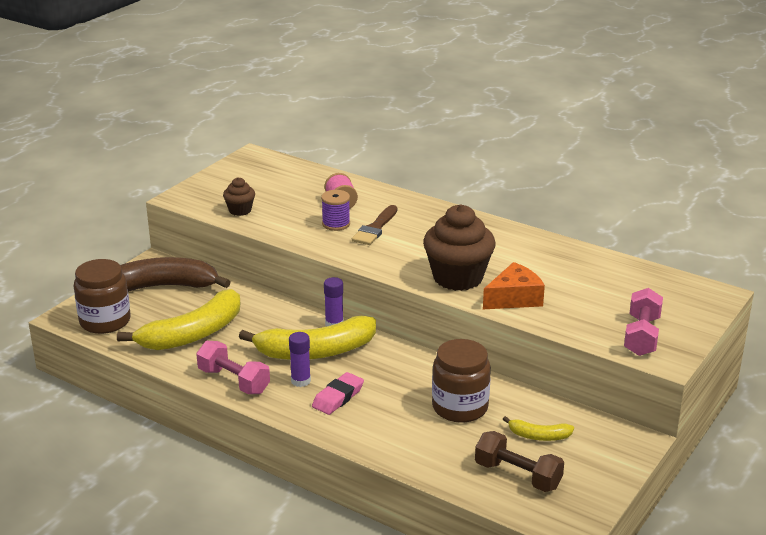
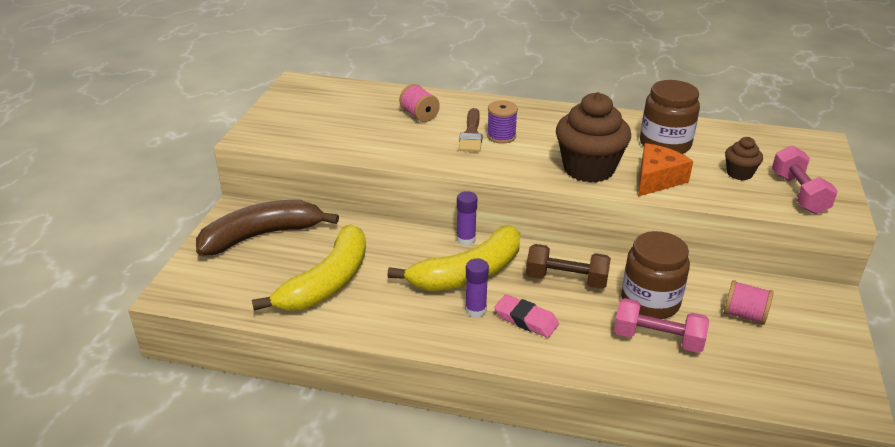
camera: 20 degrees left, 5 degrees up
(105, 321) = (220, 288): brown jar -> brown jar (665, 144)
(234, 381) = (406, 327): pink dumbbell -> pink dumbbell (657, 339)
(240, 210) = (322, 139): brown cupcake -> brown cupcake (739, 173)
(336, 224) = (430, 136): purple spool -> purple spool (501, 136)
(338, 397) = (526, 320): pink eraser -> pink eraser turned 75 degrees counterclockwise
(518, 475) = (760, 364): brown dumbbell -> brown dumbbell (566, 280)
(538, 436) = (744, 315): yellow banana -> pink spool

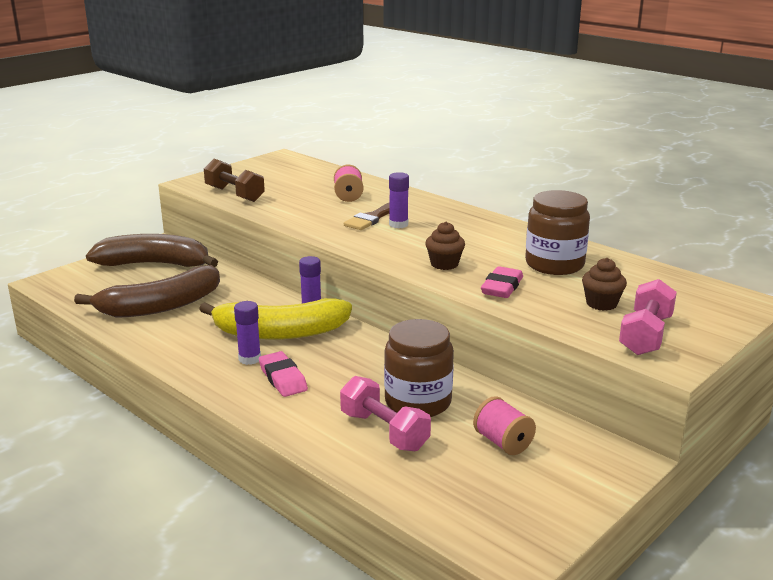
camera: 30 degrees right, 10 degrees down
(327, 282) = (160, 306): yellow banana -> brown banana
(501, 136) = (398, 224): purple spool -> purple glue stick
(566, 280) = (360, 362): brown dumbbell -> brown dumbbell (234, 194)
(588, 169) = (444, 264): brown cupcake -> brown cupcake, size x0.49
(657, 179) = (502, 287): orange cheese -> pink eraser

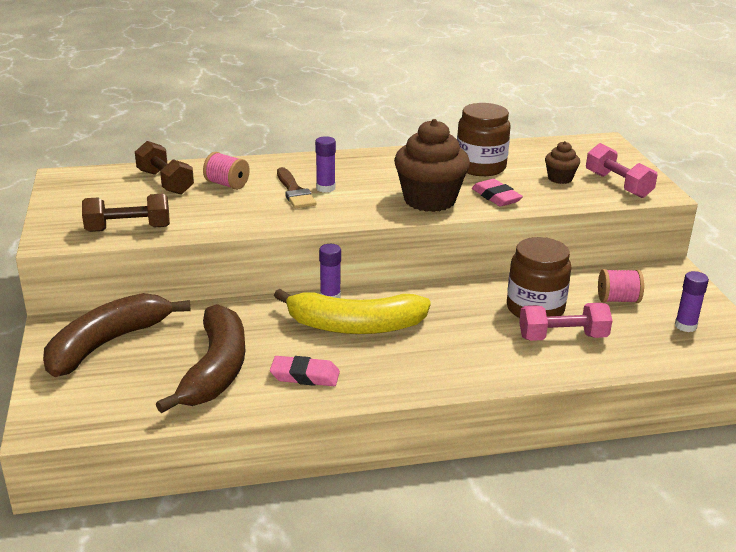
camera: 55 degrees left, 5 degrees up
(249, 359) = (385, 356): purple glue stick -> purple glue stick (685, 326)
(279, 332) = (354, 326): yellow banana -> yellow banana turned 60 degrees clockwise
(283, 378) = (438, 351): pink eraser -> pink eraser (305, 376)
(320, 180) = (165, 182): none -> brown dumbbell
(444, 264) = (429, 200): brown cupcake -> brown cupcake, size x2.03

